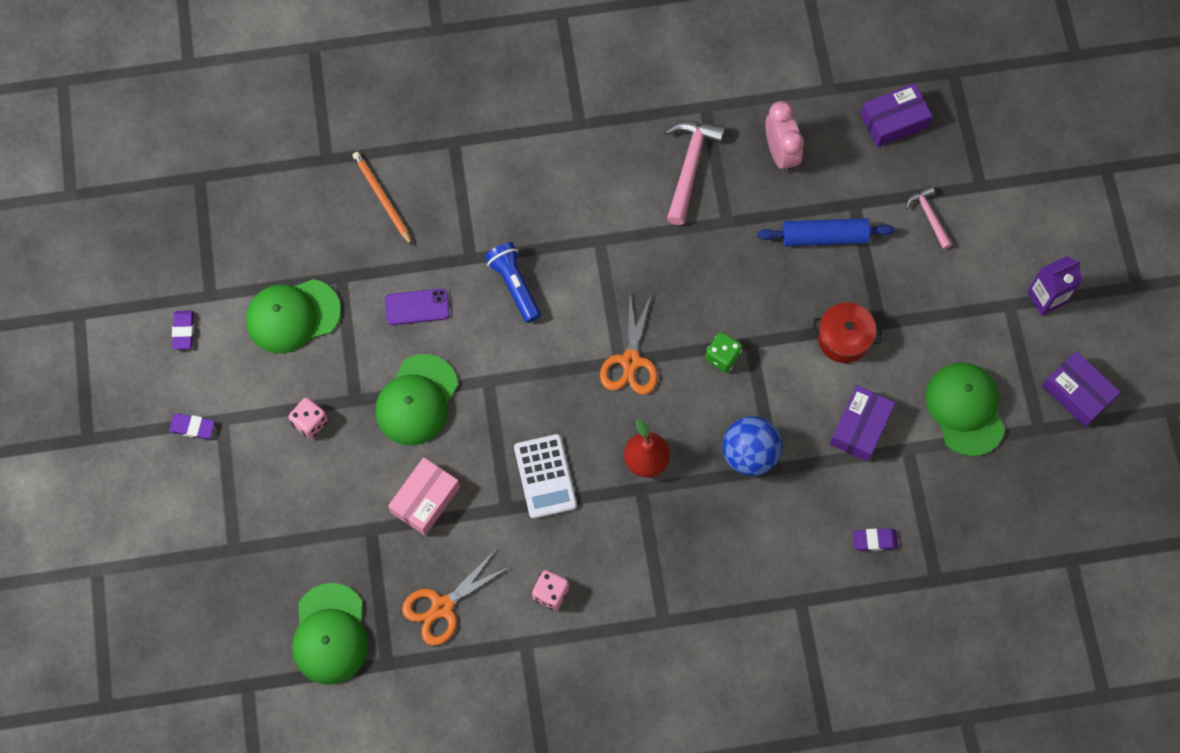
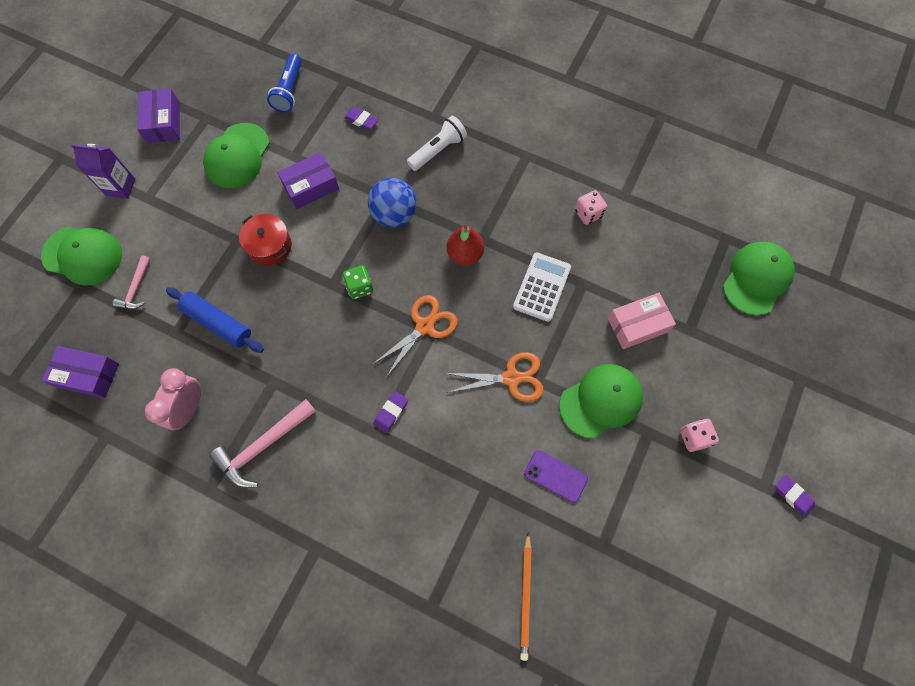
camera: 145 degrees left, 0 degrees up
(183, 331) = (764, 588): purple eraser -> purple eraser (391, 412)
(292, 316) = (662, 538): green cap -> green cap (83, 255)
(442, 607) = (667, 249): orange scissors -> orange scissors (511, 378)
(514, 285) = (468, 442): blue flashlight -> blue flashlight (289, 91)
(763, 561) = (438, 150): none -> white flashlight

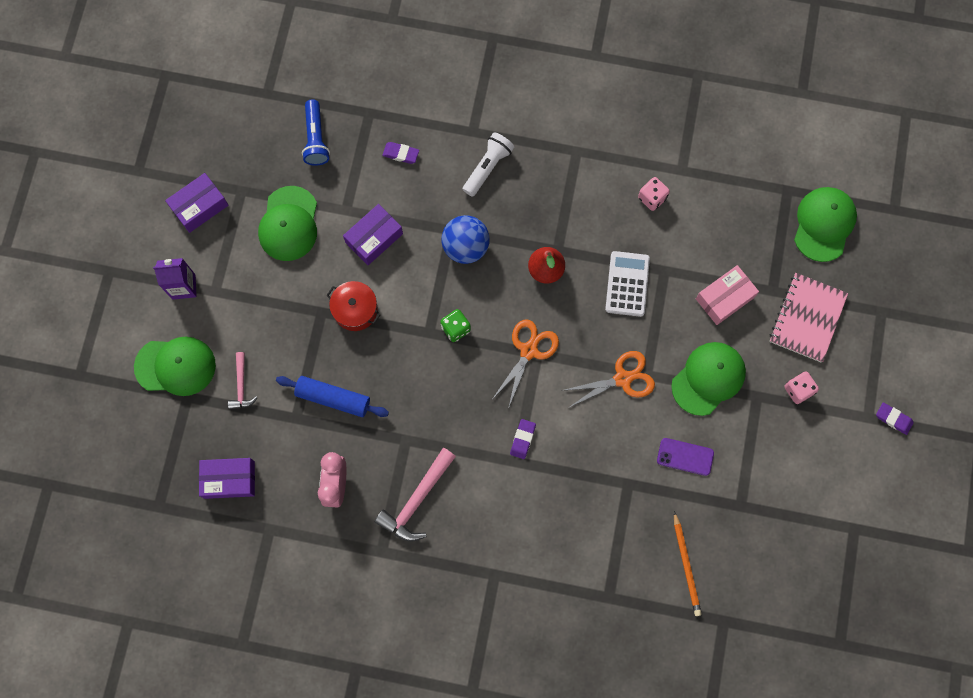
camera: 15 degrees left, 5 degrees up
(163, 122) = (199, 206): purple box -> purple box turned 75 degrees clockwise
(720, 366) = (807, 318): none -> pink notebook

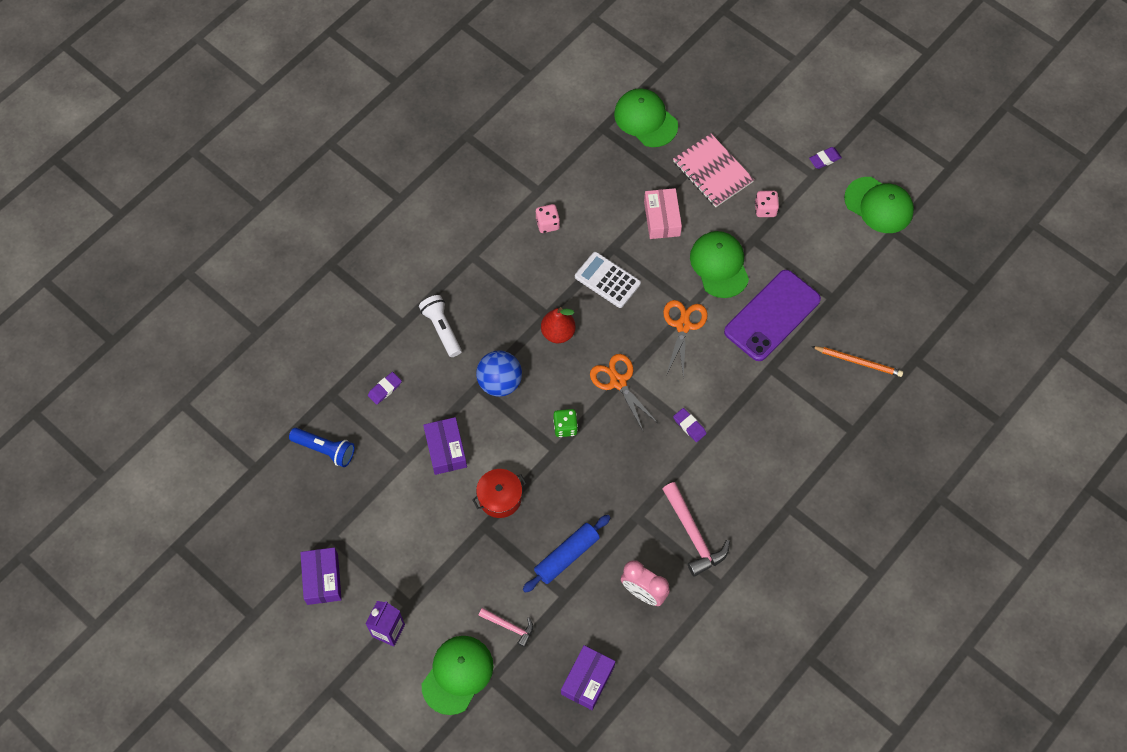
camera: 60 degrees left, 10 degrees down
(289, 224) = (388, 512): green cap -> green cap (879, 205)
(685, 456) = (772, 315): purple phone -> purple phone, size x2.03

